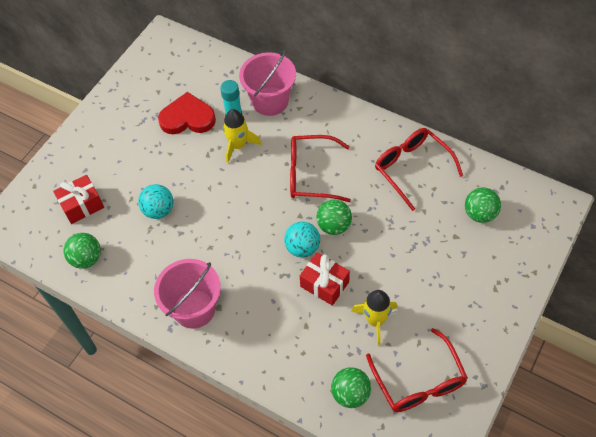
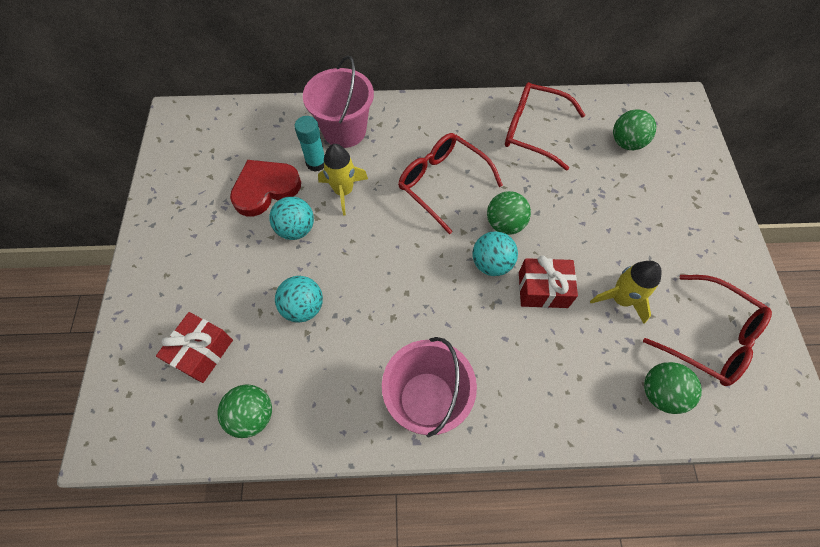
camera: 35 degrees left, 5 degrees up
(189, 156) = (296, 229): none -> turquoise ball
(311, 174) = (442, 184): red glasses -> red glasses turned 75 degrees clockwise

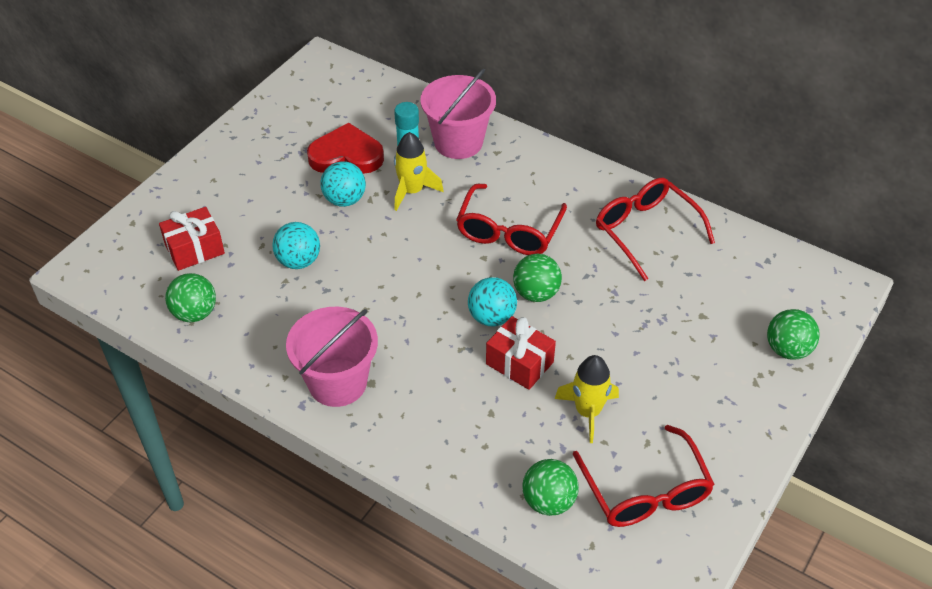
camera: 35 degrees right, 15 degrees down
(442, 184) = (509, 231): red glasses -> red glasses turned 150 degrees counterclockwise
(626, 143) = (736, 290): green ball -> green ball (787, 349)

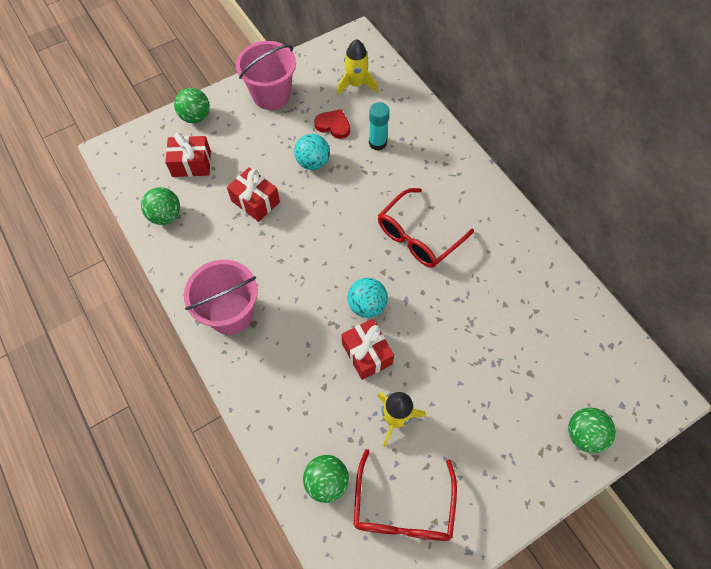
camera: 25 degrees right, 15 degrees up
(298, 261) = (255, 201): turquoise ball -> red gift
(346, 155) = (333, 125): red heart -> red heart, size x0.63
(412, 191) = (365, 173): yellow rocket -> yellow rocket (356, 84)
(458, 142) = (420, 144): pink bucket -> pink bucket (271, 95)
(536, 293) = (410, 299): green ball -> green ball (196, 117)
(646, 231) = (525, 279): red glasses -> none

